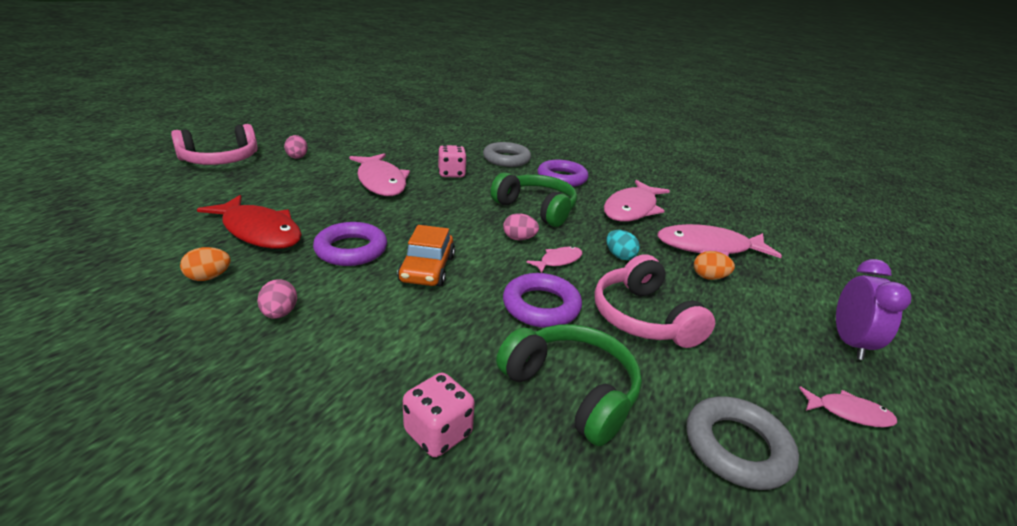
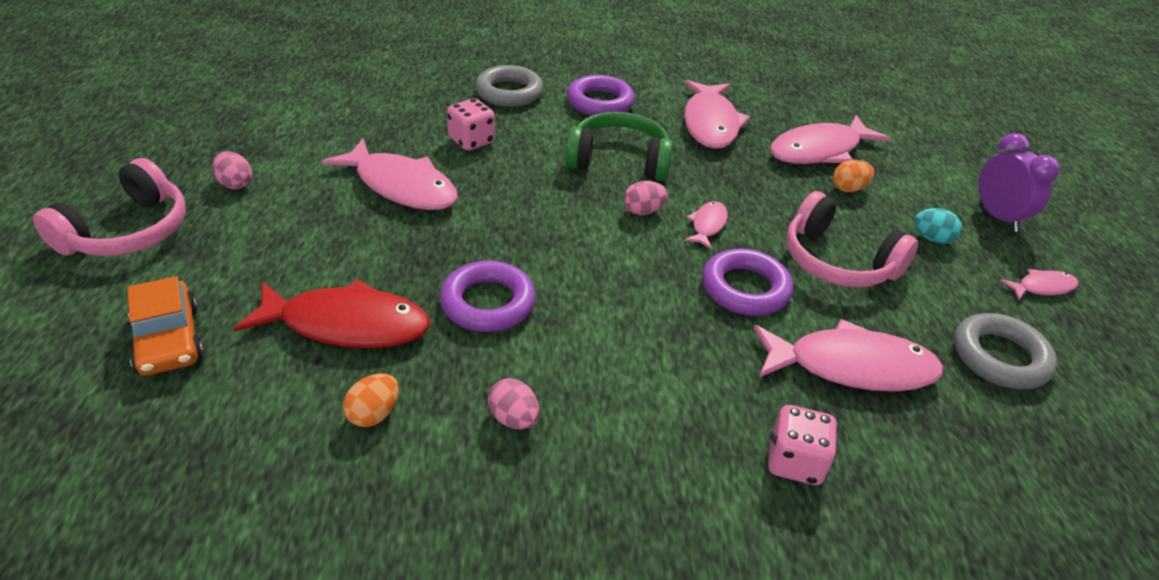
camera: 30 degrees left, 10 degrees up
(427, 269) = (596, 292): orange car -> orange car (169, 340)
(571, 390) = (851, 367): green headphones -> pink fish
(619, 256) = (755, 195): turquoise egg -> turquoise egg (931, 239)

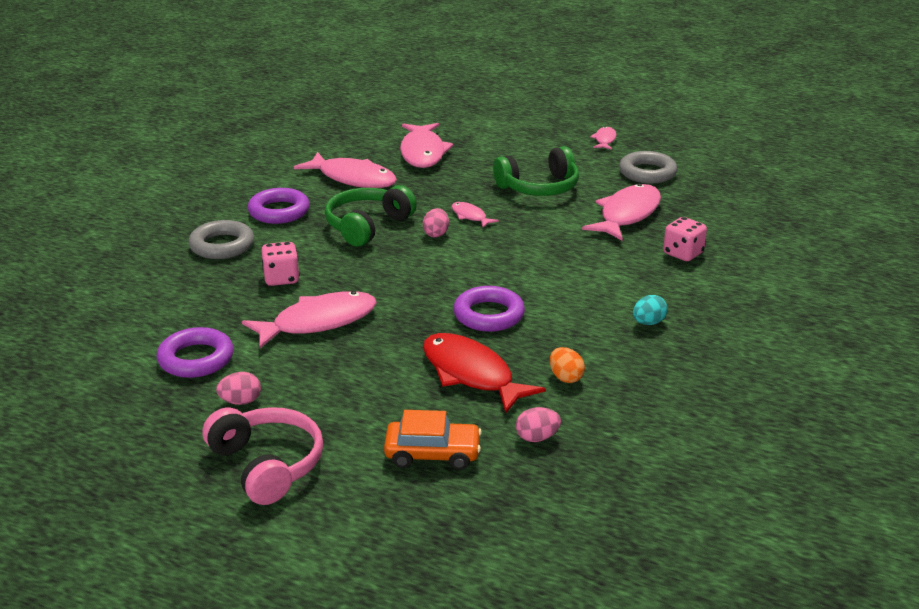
camera: 60 degrees left, 10 degrees down
(347, 325) = (471, 374): red fish -> red fish turned 75 degrees counterclockwise
(513, 419) = (600, 329): pink egg -> pink egg (537, 438)
(745, 288) = (541, 224): purple ring -> purple ring (196, 359)
(837, 261) = (539, 187): pink headphones -> green headphones
(848, 189) = (472, 158): orange egg -> none
(931, 239) = (541, 152): turquoise egg -> turquoise egg (648, 323)
(997, 217) = (537, 126): purple clock -> none

